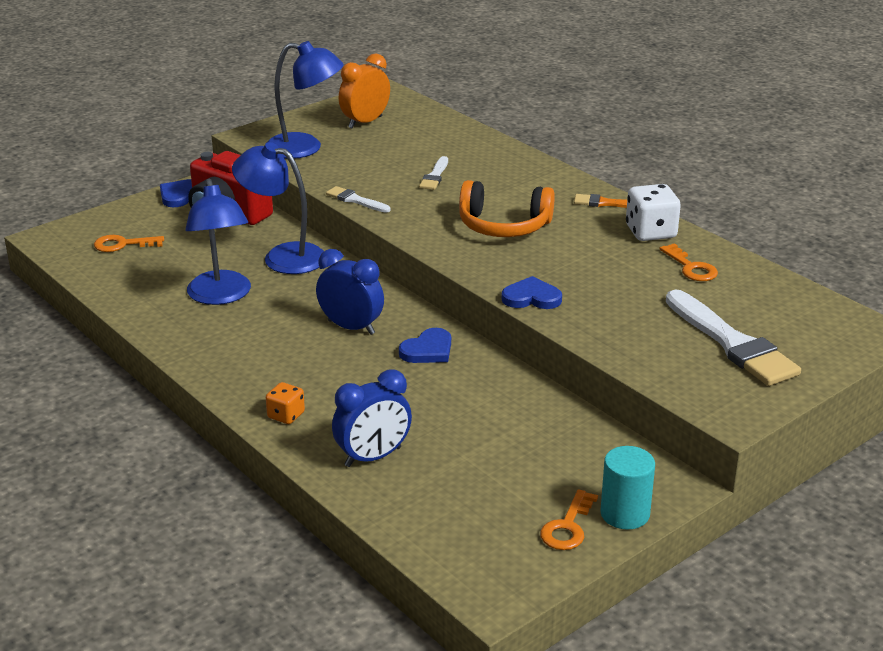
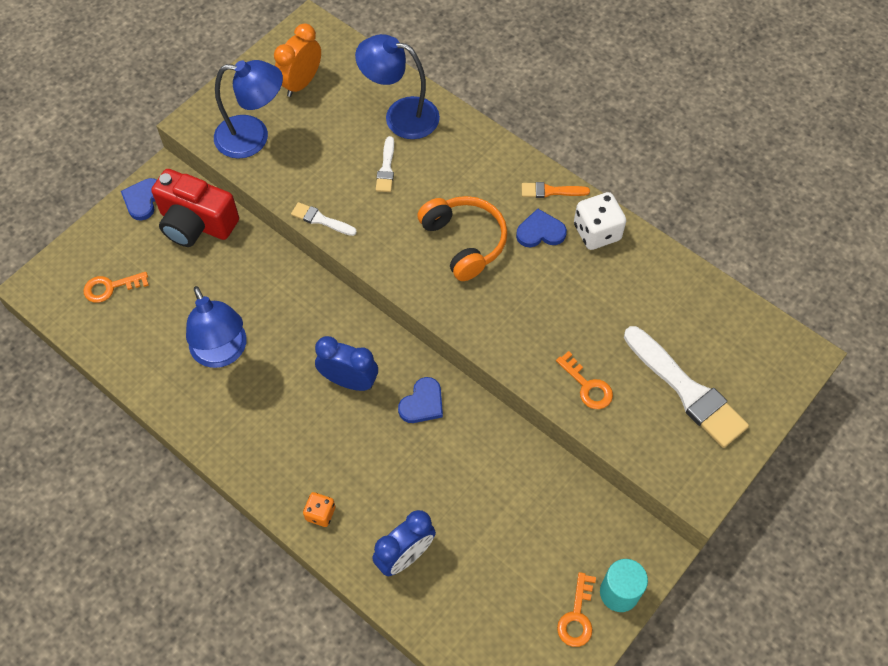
camera: 10 degrees left, 30 degrees up
(283, 256) = (264, 283): blue lamp -> blue lamp (400, 115)
(503, 226) = (464, 242): orange headphones -> orange headphones turned 120 degrees counterclockwise
(531, 297) = (508, 350): blue heart -> blue heart (540, 232)
(691, 267) = (639, 282): orange key -> orange key (587, 386)

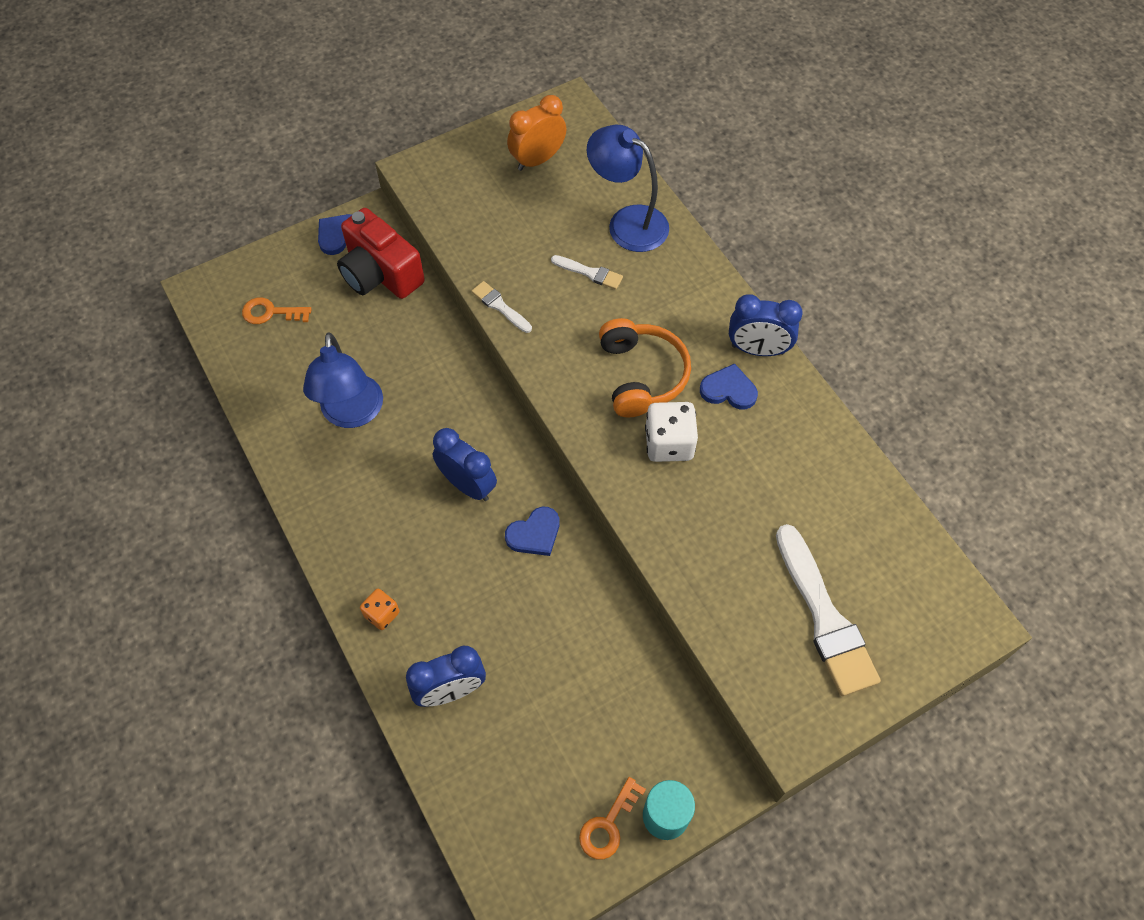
camera: 20 degrees right, 0 degrees up
(253, 137) = (466, 201): blue lamp -> none
(386, 168) = (590, 273): white brush -> white brush turned 90 degrees counterclockwise
(551, 191) = (757, 350): orange brush -> blue clock
(587, 386) = (713, 574): orange key -> none
(597, 232) = (791, 409): white dice -> white dice (669, 443)

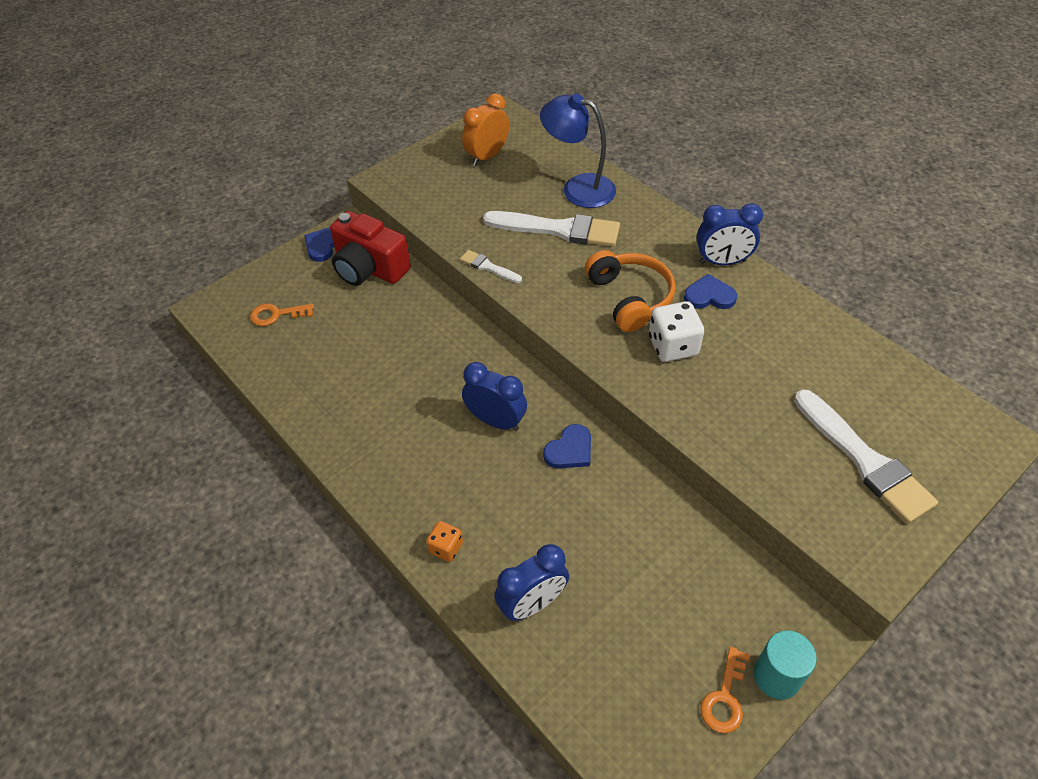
camera: 10 degrees left, 10 degrees down
(352, 414) = (372, 382): blue lamp -> none
(590, 273) = (558, 229): white brush -> white brush, size x2.06

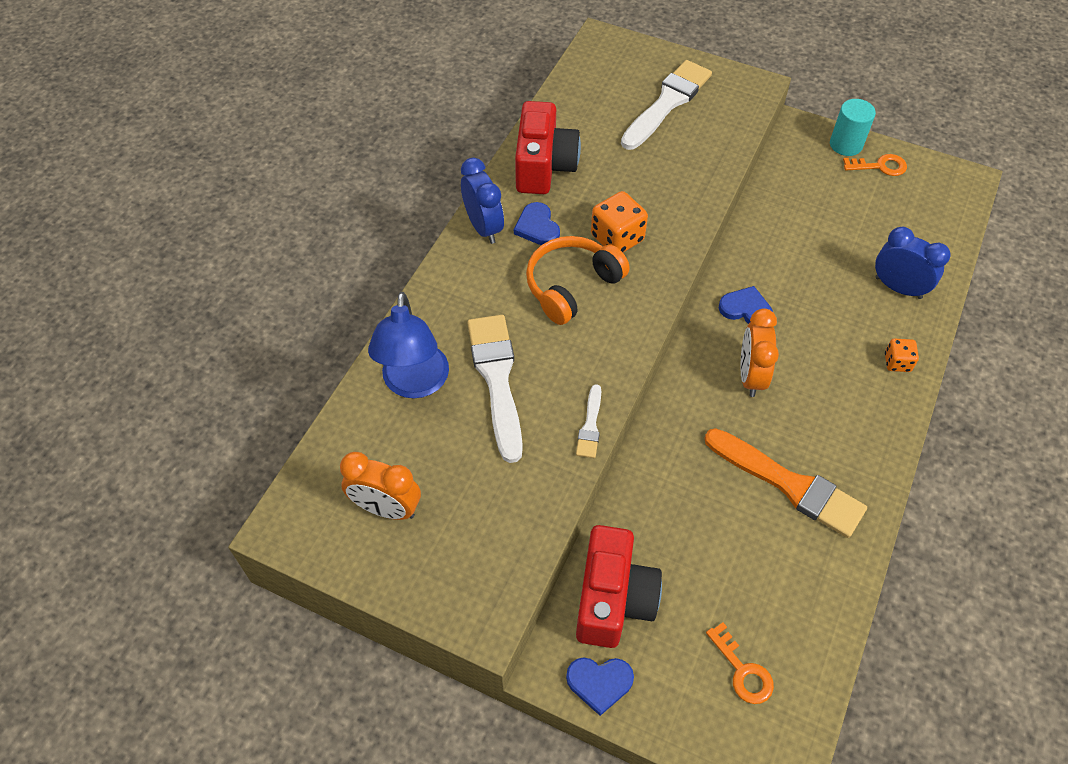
camera: 115 degrees left, 5 degrees up
(382, 401) = (789, 485): none -> orange brush
(496, 421) = (750, 376): blue clock -> orange clock
(673, 346) = (617, 238): white dice -> orange dice
(789, 323) = (544, 166): none -> red camera

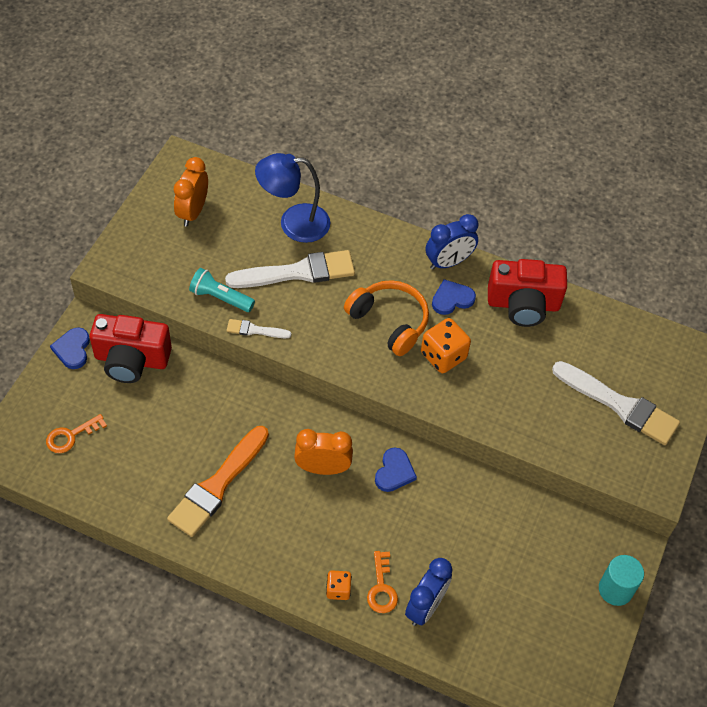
camera: 85 degrees right, 0 degrees up
(539, 468) = (220, 298): none -> turquoise flashlight
(879, 166) = (587, 618): orange key -> orange key (381, 587)

